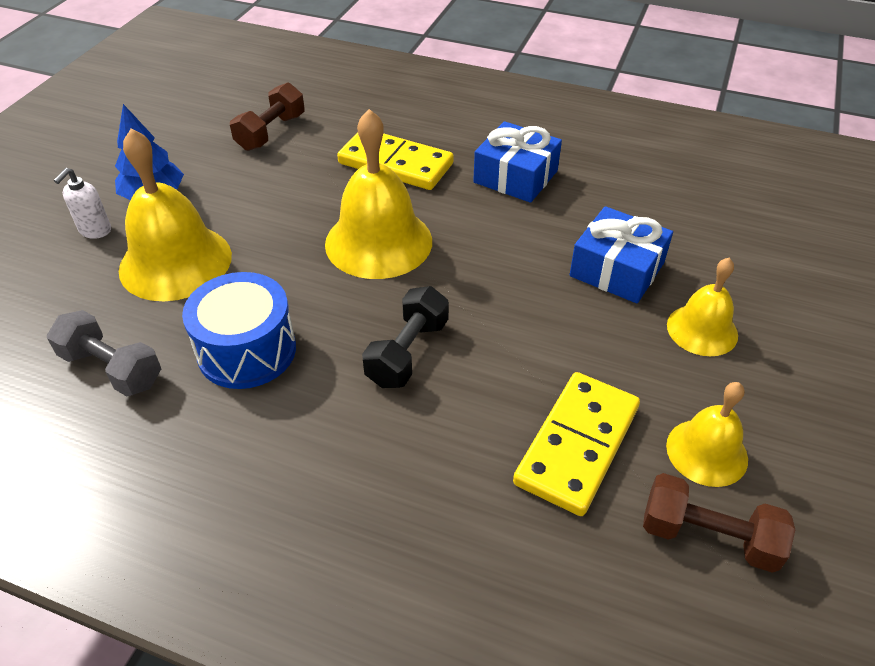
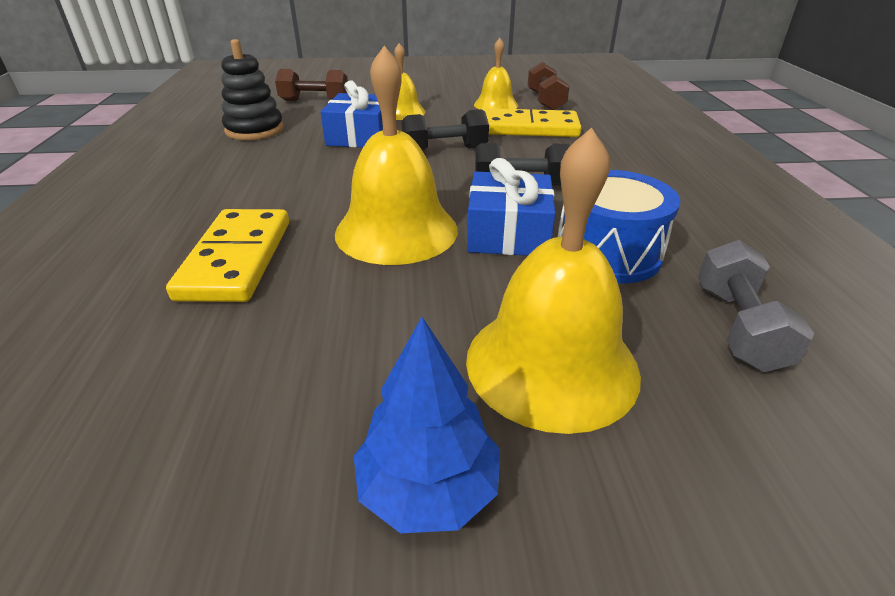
camera: 115 degrees left, 10 degrees down
(95, 230) = (578, 521): white soap dispenser -> none
(271, 132) = (157, 414): brown dumbbell -> brown dumbbell (315, 101)
(515, 176) = (244, 188): blue gift -> blue gift (508, 233)
(538, 326) = (445, 150): none -> black dumbbell
(672, 197) = (254, 130): none -> black stacking toy

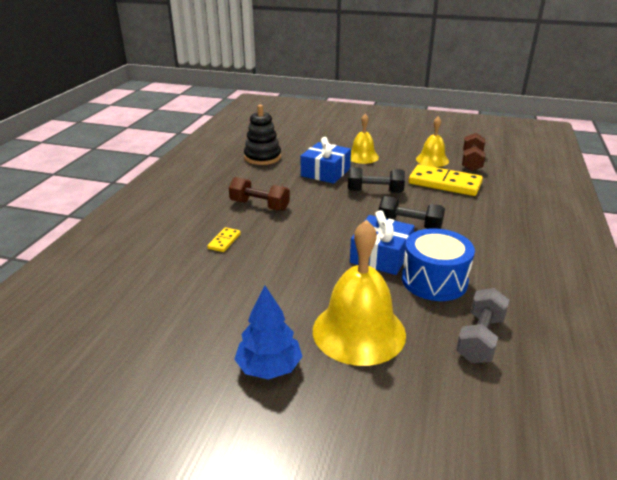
camera: 20 degrees right, 5 degrees down
(236, 259) = (224, 241): yellow domino -> yellow domino, size x0.46
(315, 101) = (308, 139): brown dumbbell -> brown dumbbell (259, 205)
(396, 230) = (316, 241): yellow bell -> none

